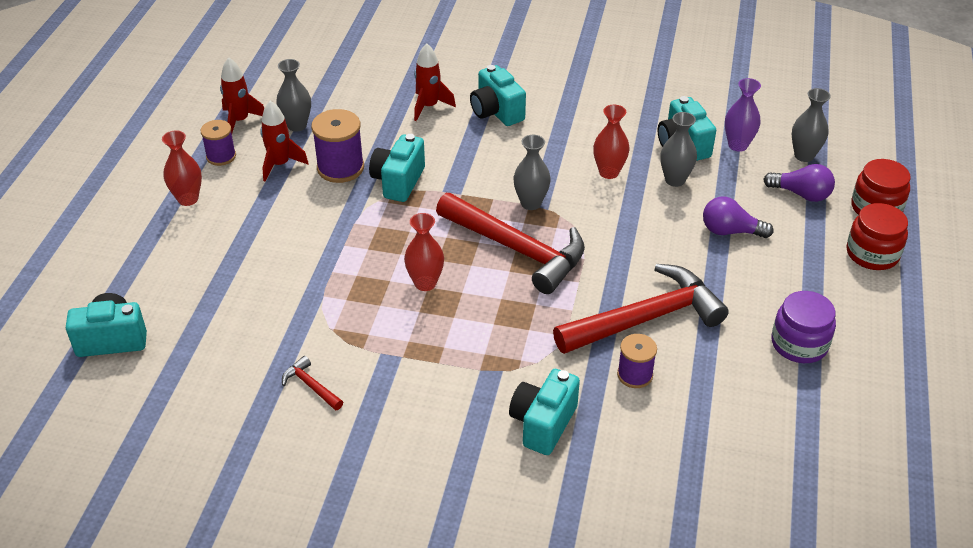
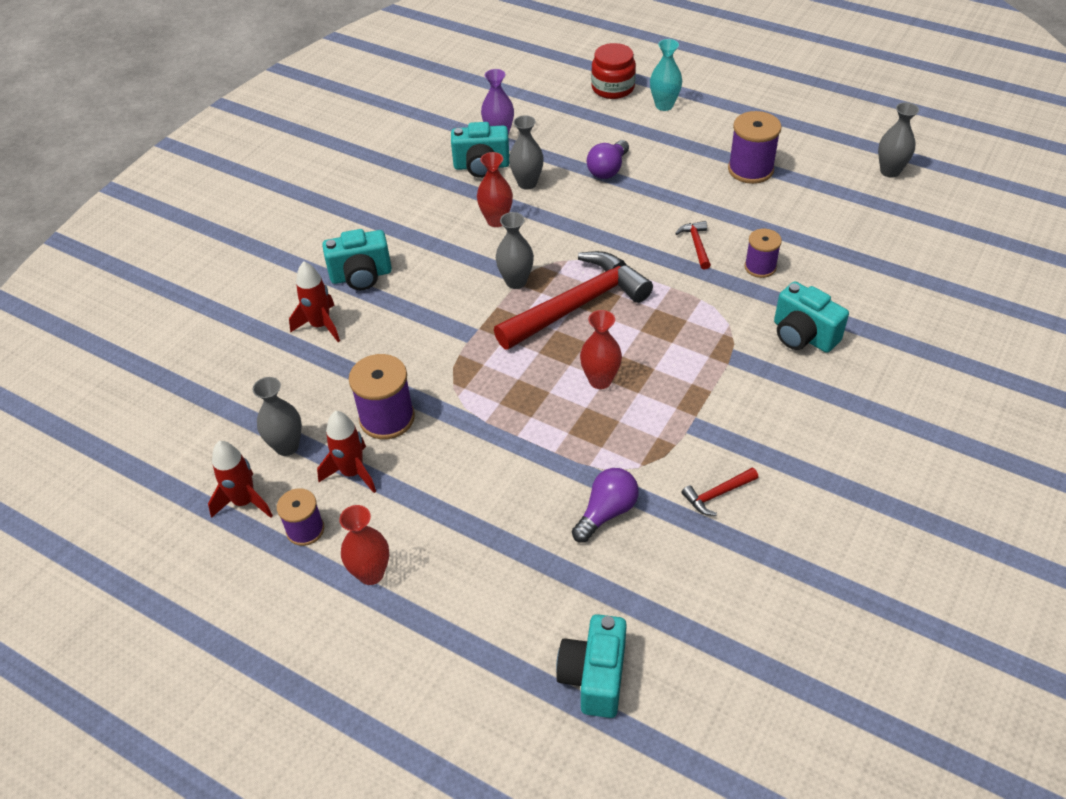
camera: 70 degrees left, 5 degrees up
(398, 181) = (435, 373): turquoise camera -> none
(645, 319) = (696, 245): red hammer -> red hammer, size x0.41
(799, 344) = (750, 170): purple jar -> purple spool
(801, 194) = (579, 119): purple light bulb -> purple light bulb (606, 512)
(804, 155) = (531, 104): grey vase -> grey vase (890, 171)
(872, 254) = (664, 105): red jar -> turquoise vase

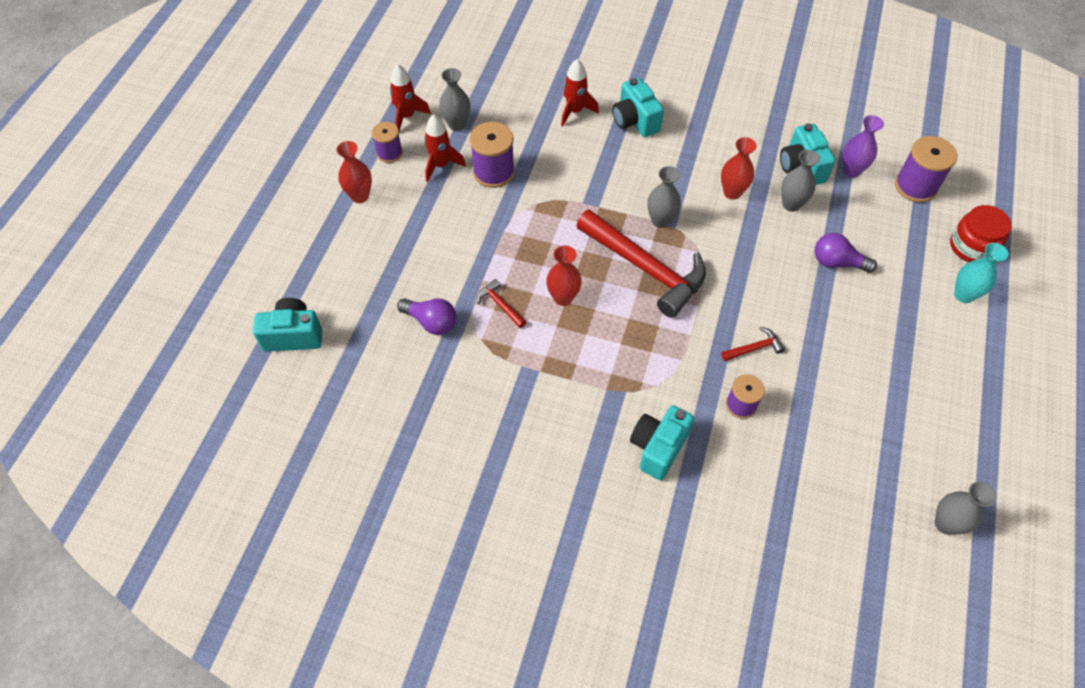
camera: 75 degrees right, 10 degrees up
(717, 494) = (461, 395): red hammer -> red hammer (500, 305)
(750, 170) = (889, 384): purple spool -> purple spool (915, 186)

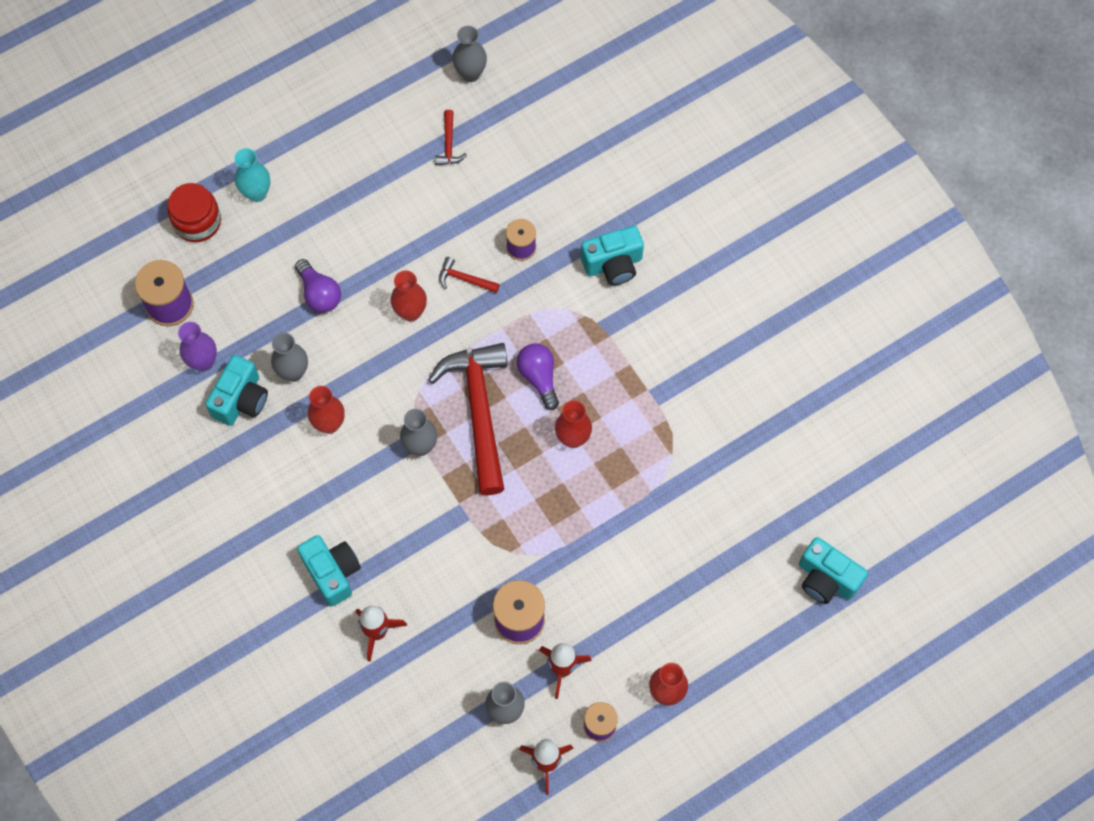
camera: 140 degrees left, 10 degrees up
(431, 322) = (701, 501): purple light bulb -> purple light bulb (539, 377)
(500, 305) = (630, 472): red hammer -> red hammer (449, 144)
(635, 121) = (332, 573): turquoise camera -> turquoise camera turned 45 degrees counterclockwise
(764, 297) = (410, 312): none -> red vase

